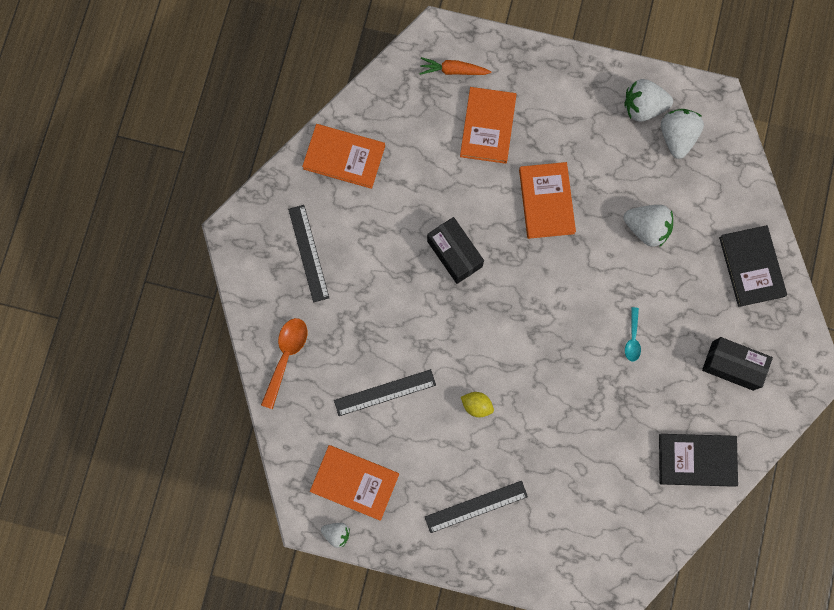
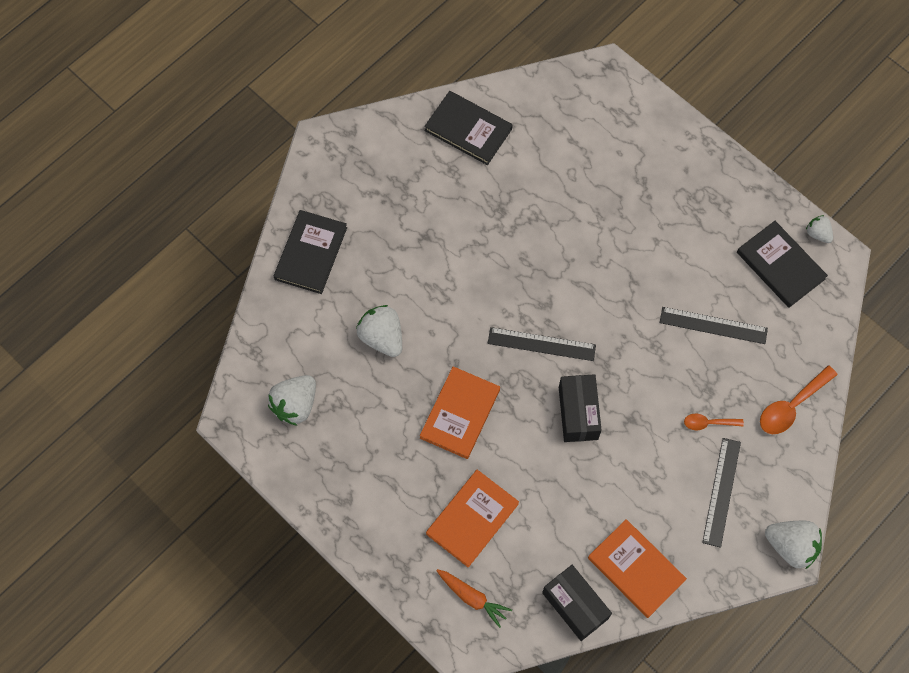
camera: 150 degrees left, 10 degrees down
(346, 304) = (708, 423): none -> orange spoon
(355, 482) = (780, 266): orange book -> black book
(476, 405) = (634, 271): yellow lemon -> none
(476, 506) = (682, 192): black ruler -> black ruler (541, 344)
(632, 338) = (459, 251): turquoise spoon -> none
(643, 107) = (307, 452): white strawberry -> white strawberry (791, 546)
(732, 365) = (386, 184): black box -> black box (575, 605)

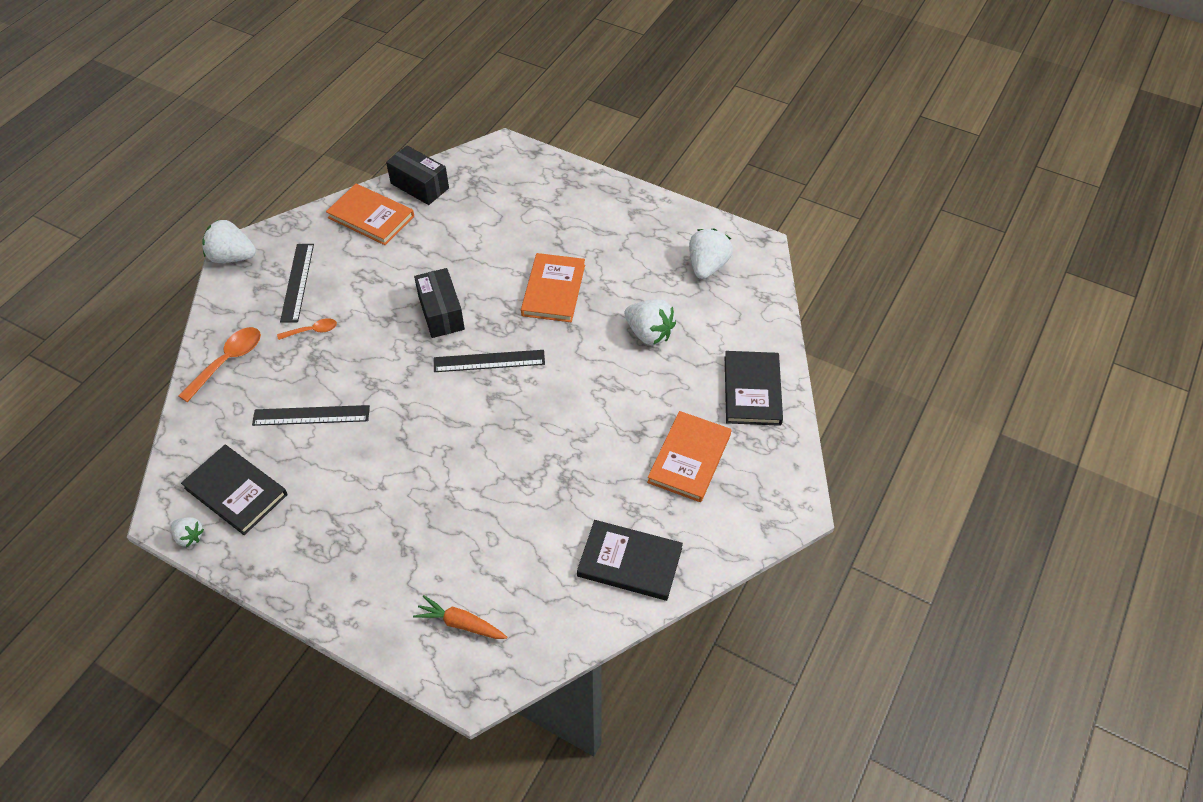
camera: 165 degrees right, 15 degrees down
(472, 519) = (520, 221): orange book -> orange book (689, 458)
(472, 597) = (506, 175): orange carrot -> orange carrot (461, 623)

